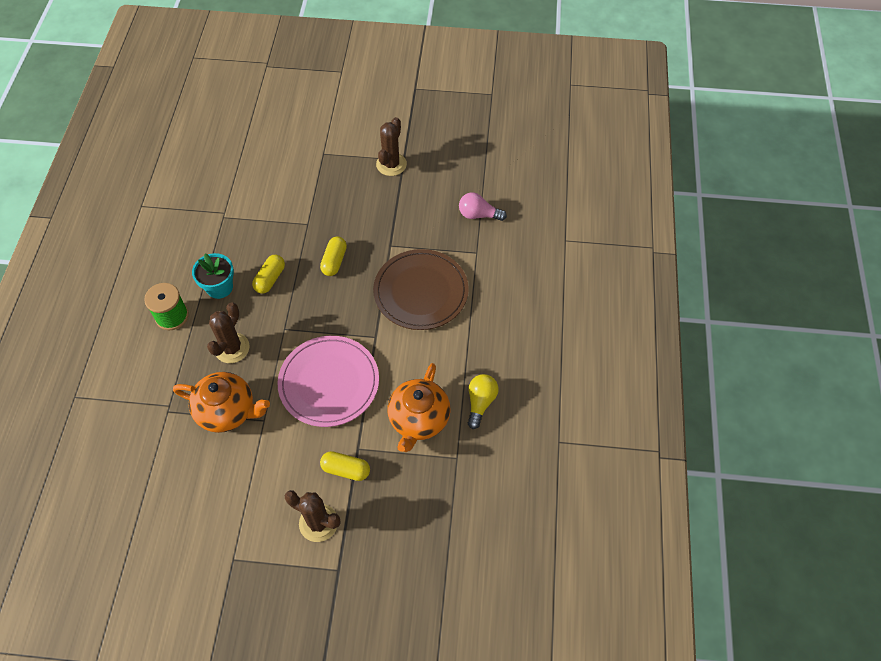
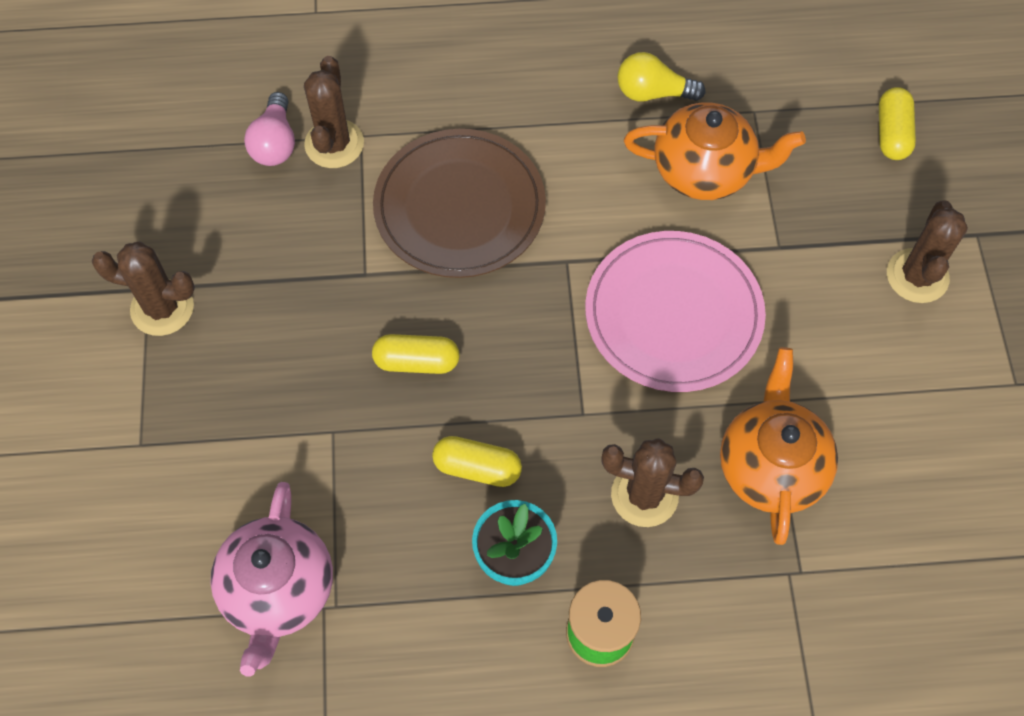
camera: 100 degrees left, 5 degrees up
(237, 197) = (278, 591): none -> pink teapot
(346, 469) = (820, 256): yellow capsule -> yellow capsule (892, 133)
(473, 240) = (334, 144): none -> brown cactus

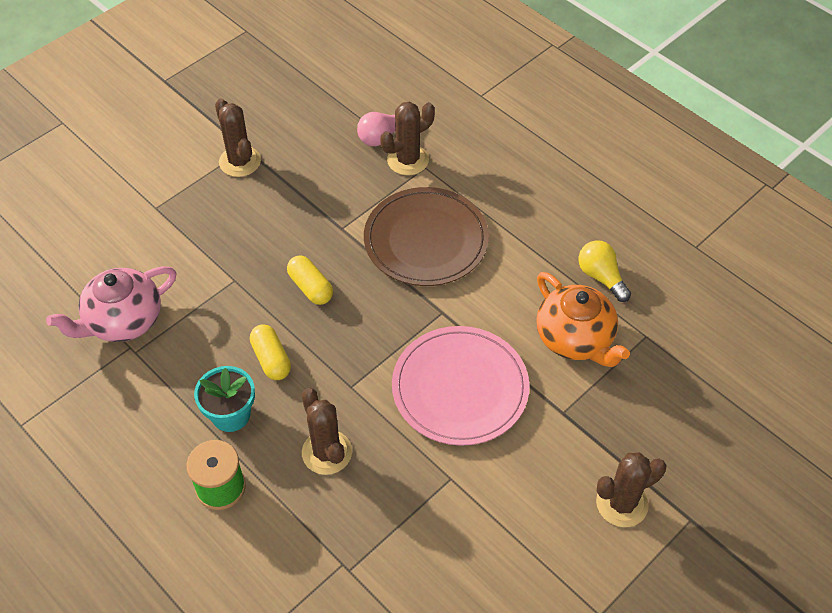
camera: 50 degrees right, 10 degrees down
(771, 466) = (406, 507): orange teapot -> none
(892, 133) = (714, 421): yellow capsule -> none

